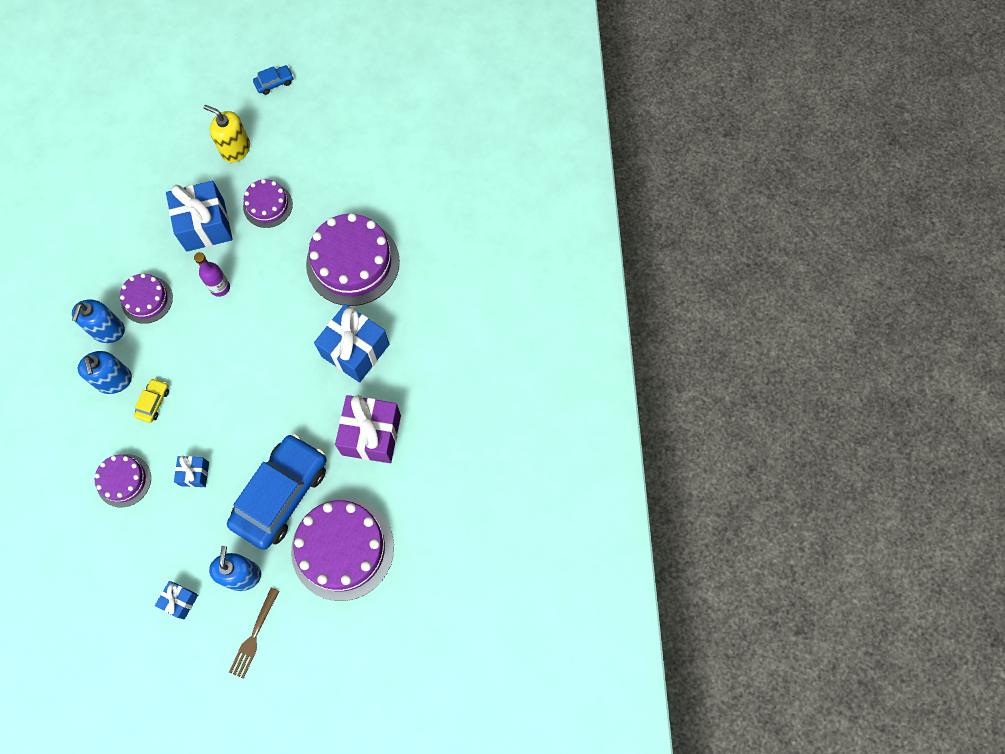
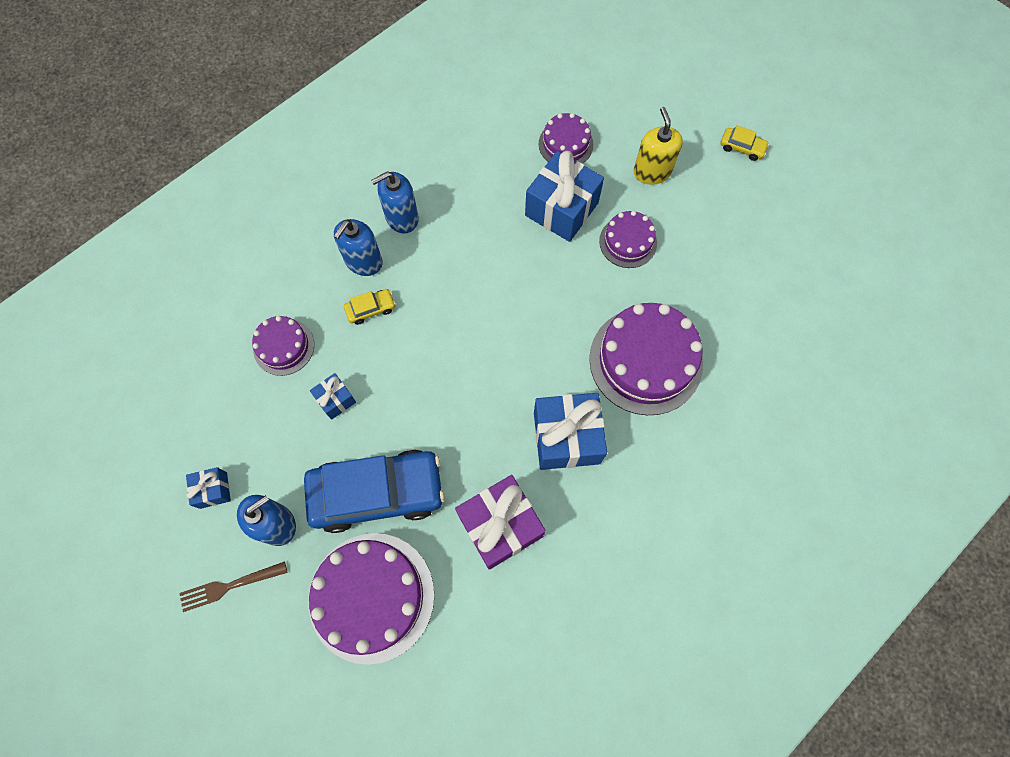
camera: 50 degrees right, 0 degrees up
(147, 299) = (455, 223): purple cake -> purple cake (565, 144)
(220, 287) = (518, 270): purple bottle -> none
(274, 83) = (742, 147): blue car -> yellow car

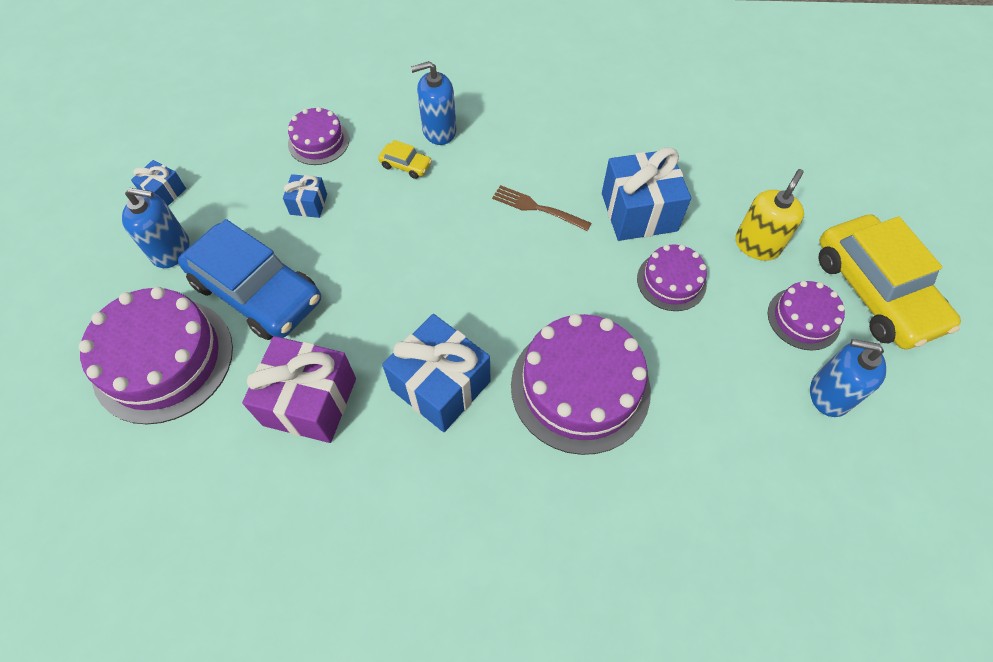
camera: 45 degrees right, 10 degrees down
(229, 586) = (95, 262): brown fork -> brown fork (537, 208)
(402, 217) = (501, 123): blue soap dispenser -> blue soap dispenser (829, 394)
(565, 144) = (697, 168): purple cake -> purple cake (803, 318)
(742, 147) = (875, 291): yellow car -> yellow car, size x2.50

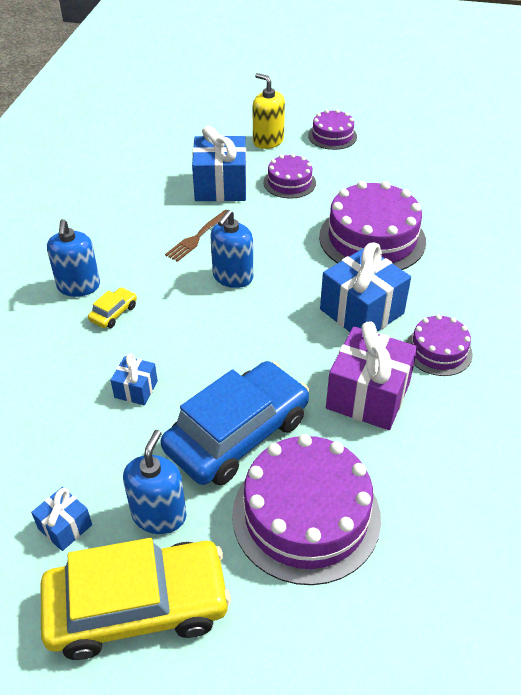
camera: 80 degrees left, 15 degrees down
(318, 142) = (49, 378): purple cake -> purple cake (438, 351)
(829, 394) = (389, 139): blue soap dispenser -> blue soap dispenser (232, 277)
(875, 291) = (317, 106): yellow car -> yellow car (137, 606)

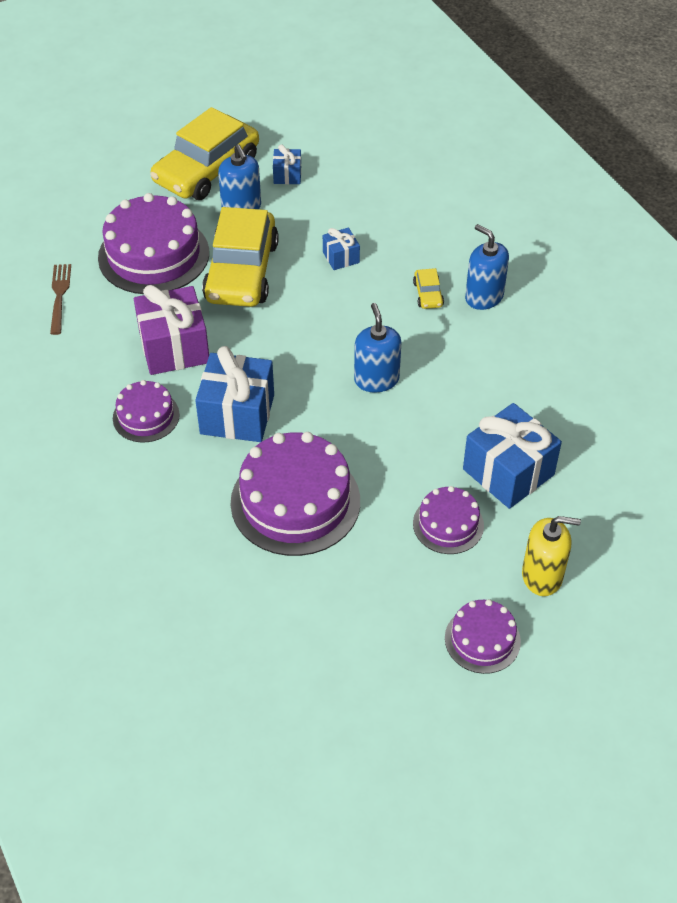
camera: 140 degrees right, 5 degrees up
(198, 237) = (453, 399): brown fork -> brown fork (59, 296)
(237, 434) = (242, 271): blue car -> yellow car

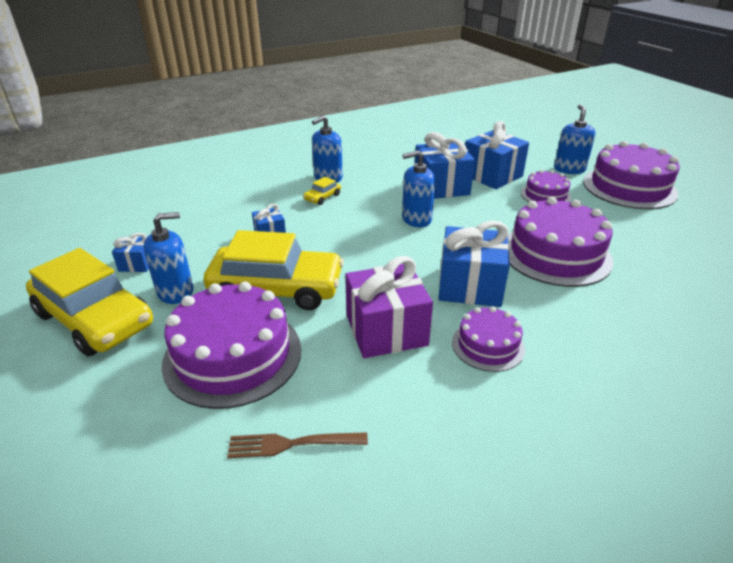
camera: 90 degrees left, 15 degrees down
(428, 294) = (322, 197): yellow car -> yellow car turned 135 degrees clockwise
(466, 410) = (441, 187): none -> blue gift
(482, 639) = (629, 187): purple cake -> purple cake, size x1.85
(542, 576) = (569, 169): yellow soap dispenser -> blue soap dispenser

